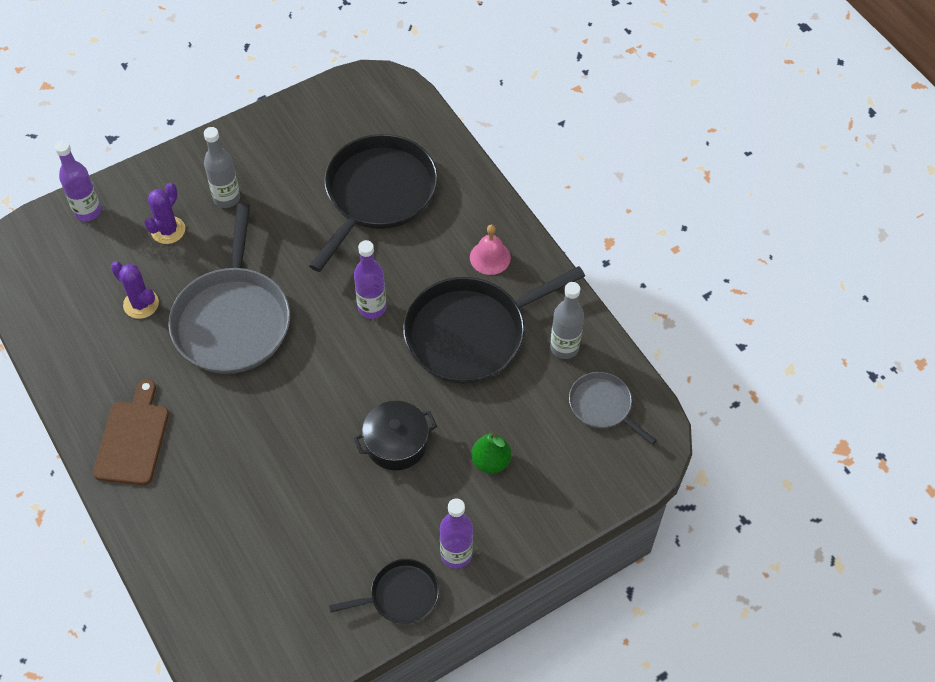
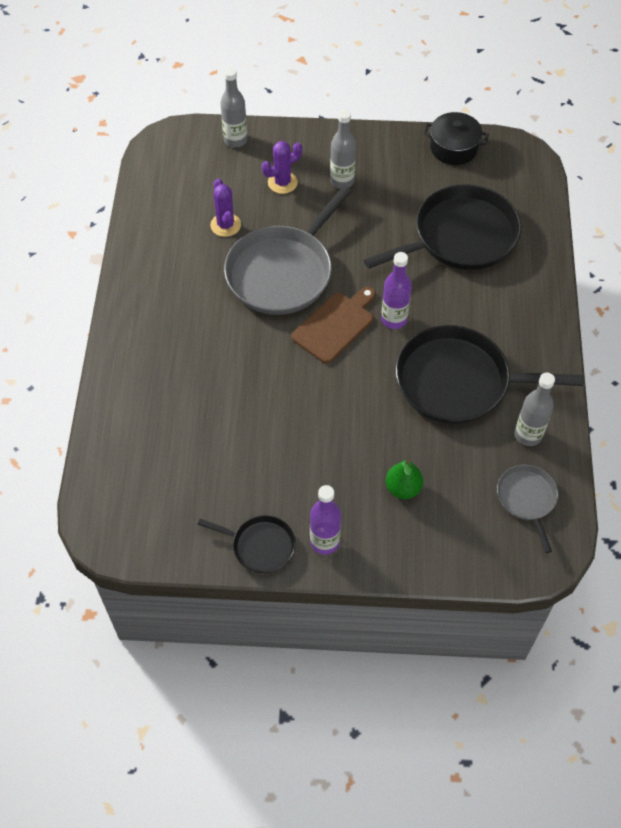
camera: 35 degrees right, 0 degrees up
(88, 211) = (235, 140): purple bottle -> grey bottle
(133, 438) = (152, 317): brown cutting board -> brown cutting board (335, 325)
(396, 443) = (339, 431): black pot -> black pot (453, 148)
(490, 257) = (516, 331): pink bell -> none

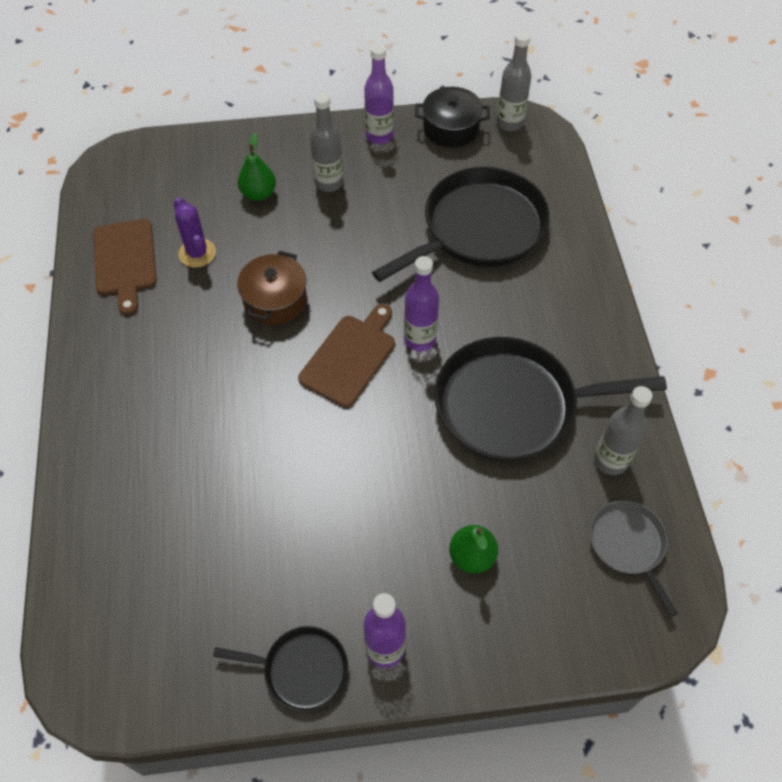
camera: 10 degrees left, 0 degrees up
(167, 223) = (125, 261): none -> brown cutting board
(235, 140) = (195, 152): grey bottle -> grey bottle (509, 123)
(282, 182) = (259, 194): purple cactus -> green pear
(282, 272) = (275, 300): grey pan -> brown pot
(391, 146) = (379, 136): none -> purple bottle

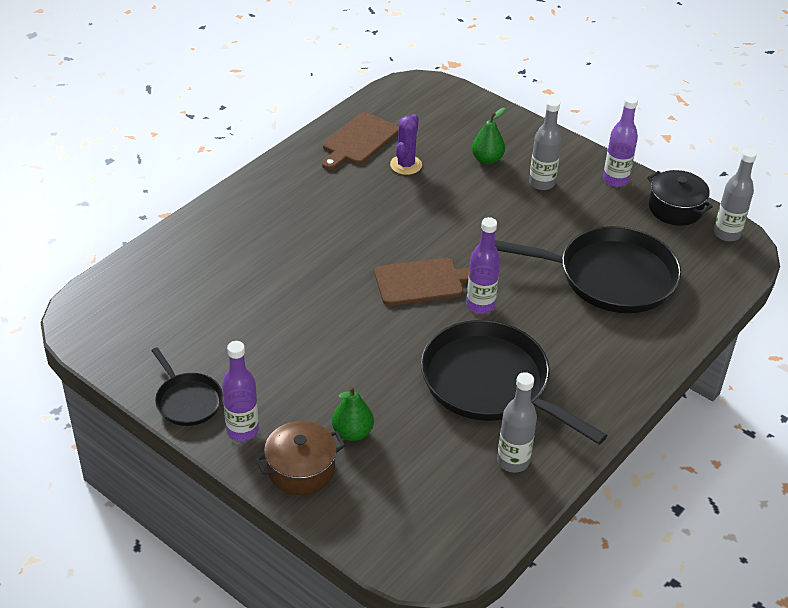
camera: 45 degrees right, 15 degrees down
(275, 300) = (418, 221): brown pot -> brown pot (301, 469)
(628, 545) = (458, 510): grey pan -> none

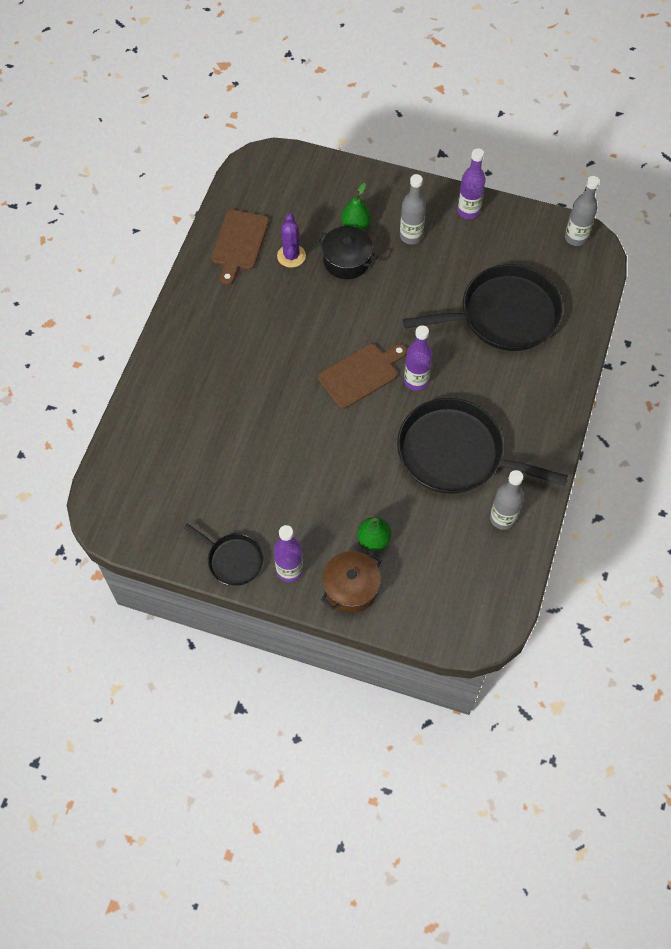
camera: 20 degrees left, 20 degrees up
(675, 209) = (527, 225): black pot -> black pot (346, 260)

